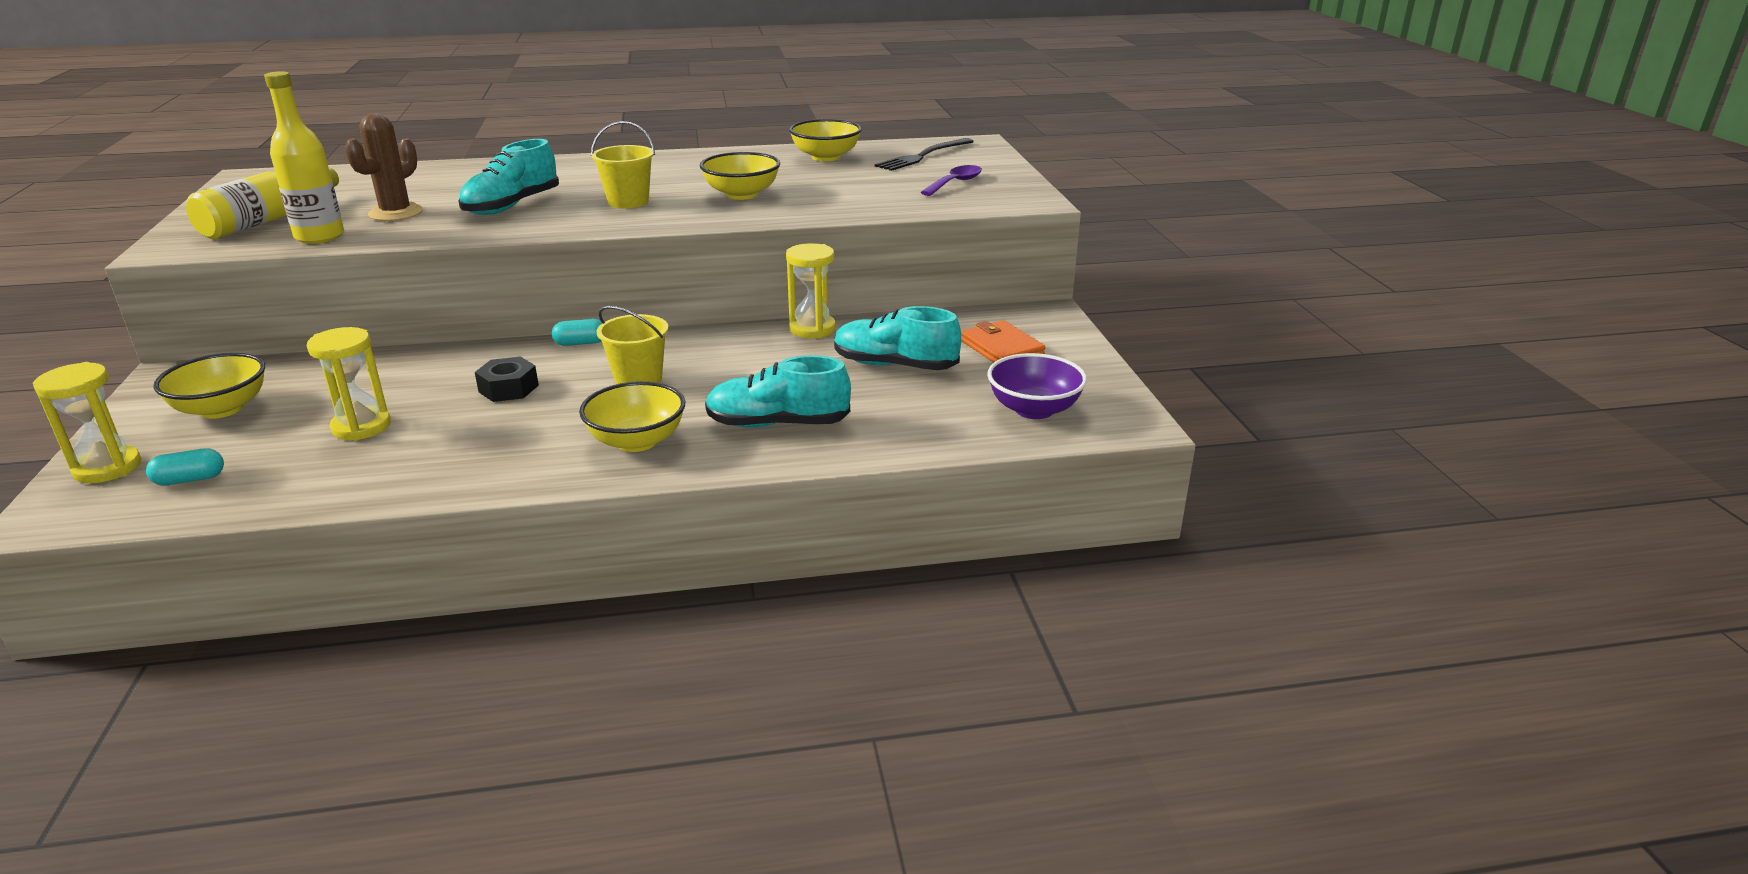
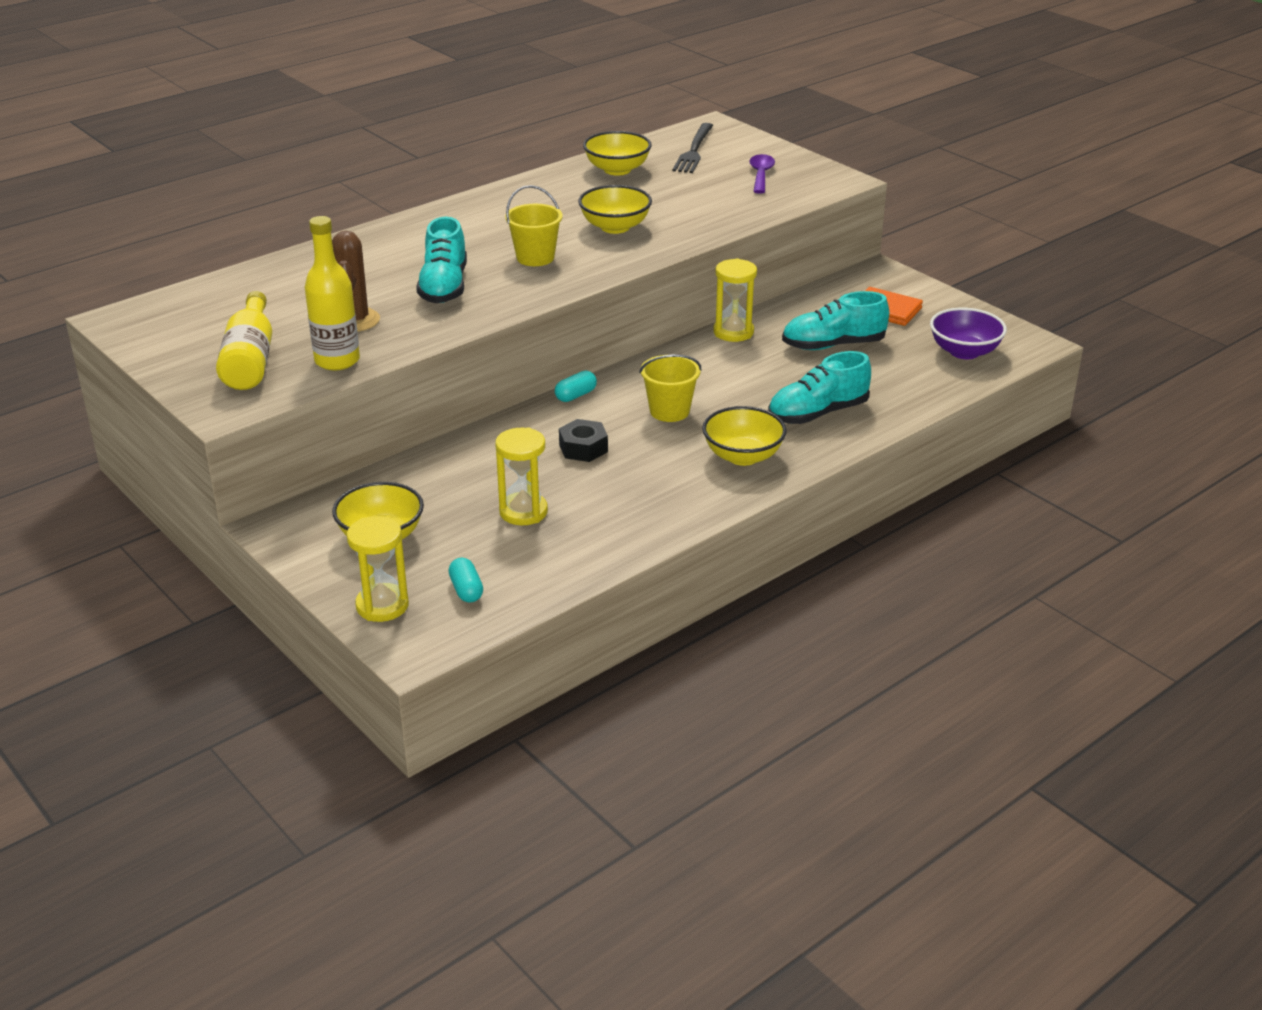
camera: 30 degrees left, 5 degrees up
(190, 480) = (466, 590): turquoise capsule -> turquoise capsule turned 60 degrees counterclockwise

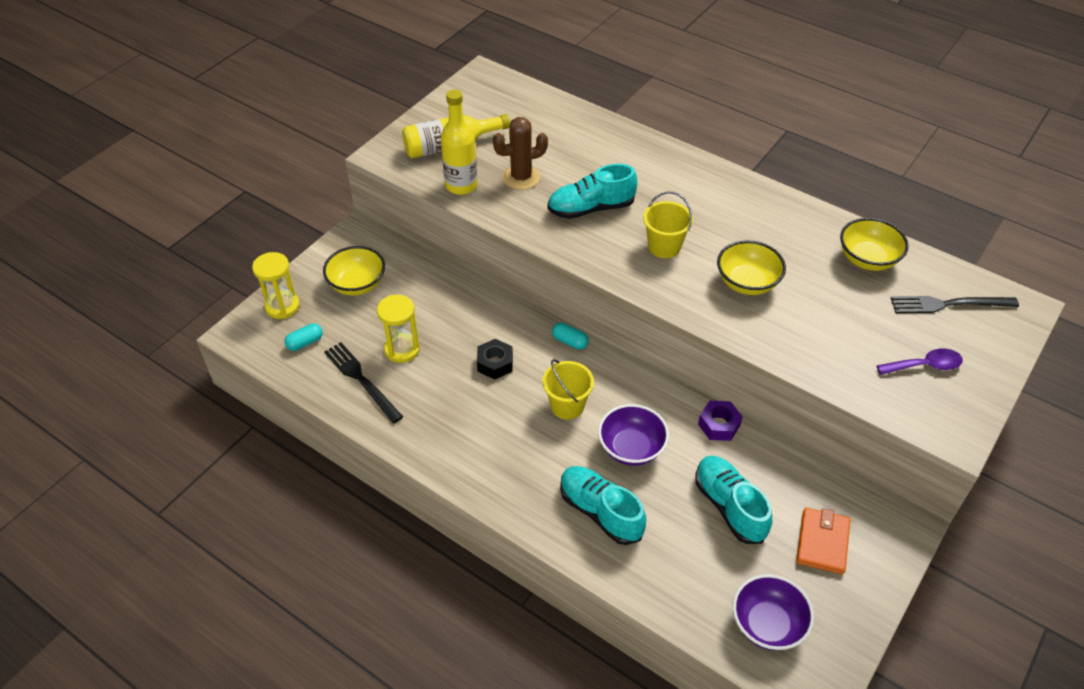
camera: 75 degrees right, 15 degrees up
(559, 548) = (361, 380): none -> black fork
(733, 332) = (719, 425): yellow hourglass -> purple nut
(743, 383) = (631, 448): none -> purple bowl
(743, 456) = (514, 468): yellow bowl -> none

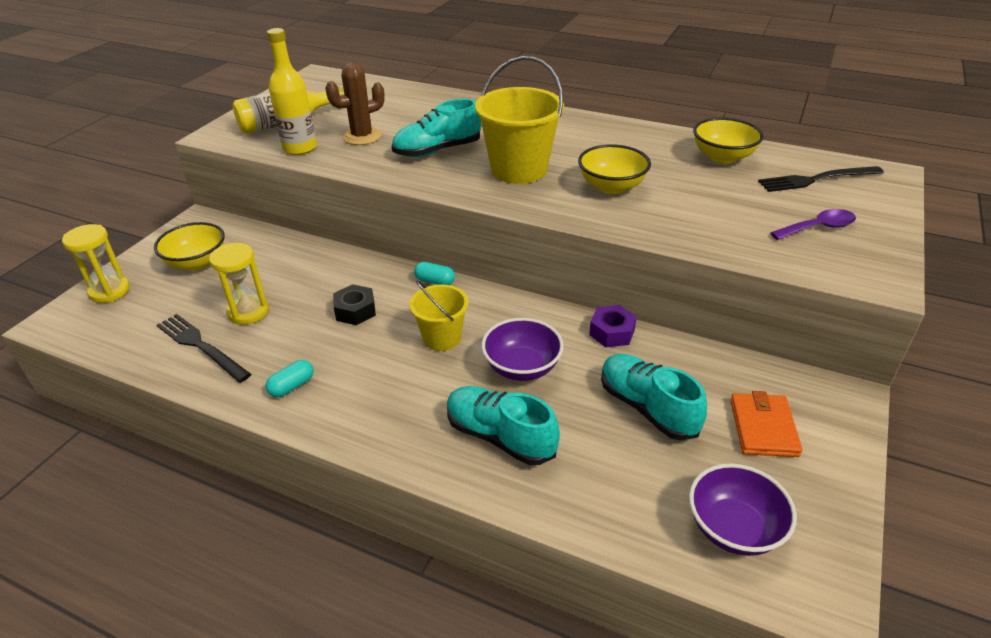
camera: 10 degrees left, 10 degrees down
(305, 343) = (134, 320): turquoise capsule -> turquoise capsule (292, 386)
(664, 246) = (519, 169): yellow bucket -> yellow bucket, size x1.66

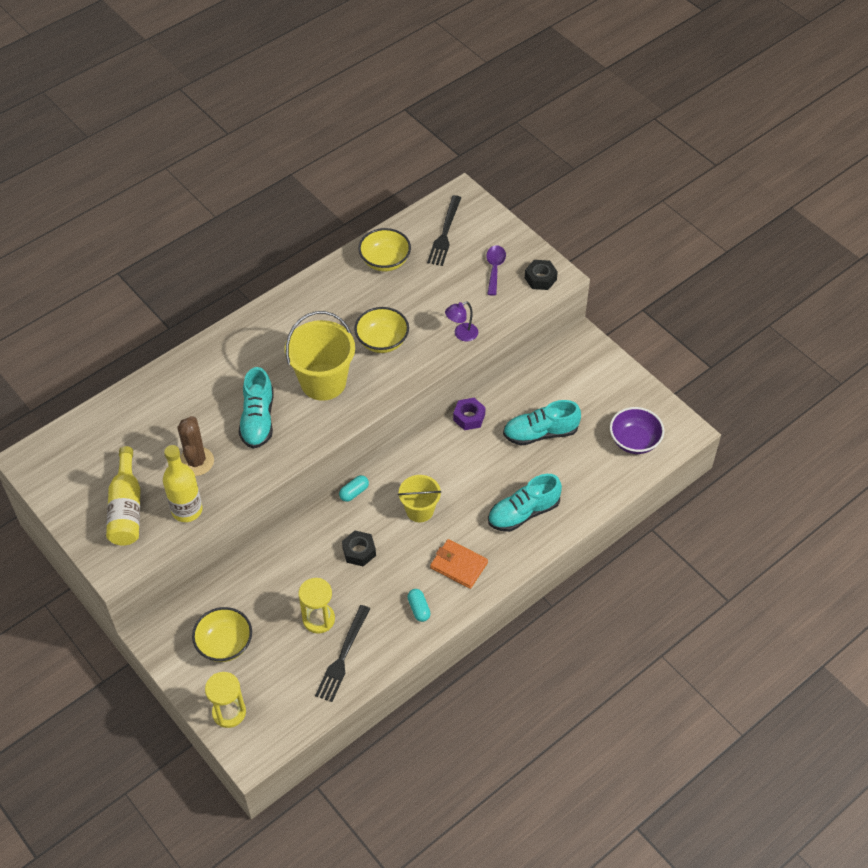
camera: 65 degrees left, 15 degrees up
(201, 346) = (342, 656): black fork -> black fork turned 45 degrees counterclockwise
(522, 367) = (473, 478): purple bowl -> none
(685, 234) = (461, 334): none -> purple lamp
(763, 428) = (582, 390): orange wallet -> orange wallet (459, 565)
(856, 268) = (540, 278): none -> black nut

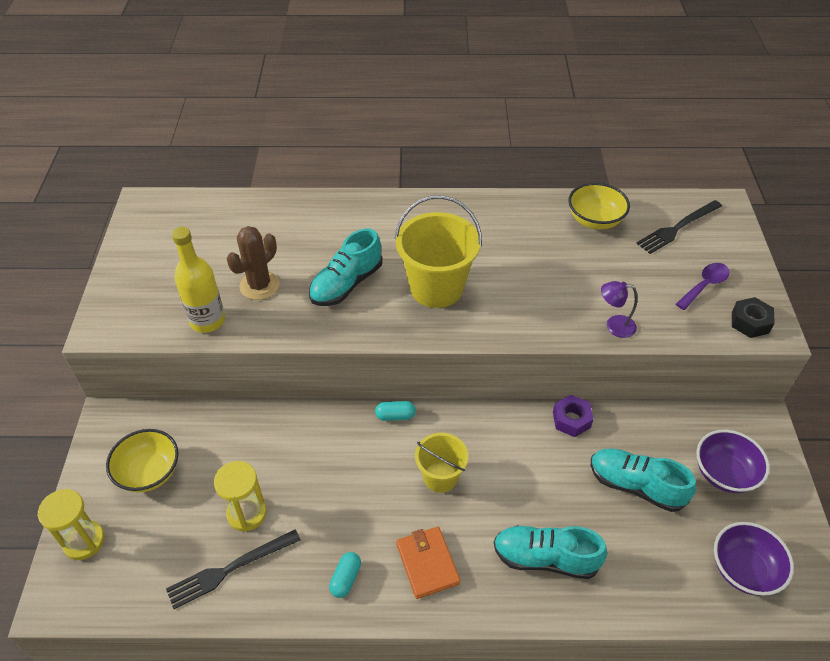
camera: 40 degrees right, 5 degrees down
(126, 508) = (165, 287): yellow bottle -> none
(359, 551) = (346, 475): black nut -> none
(382, 341) = (527, 285): yellow bowl -> none
(584, 390) = (724, 473): none -> purple bowl

